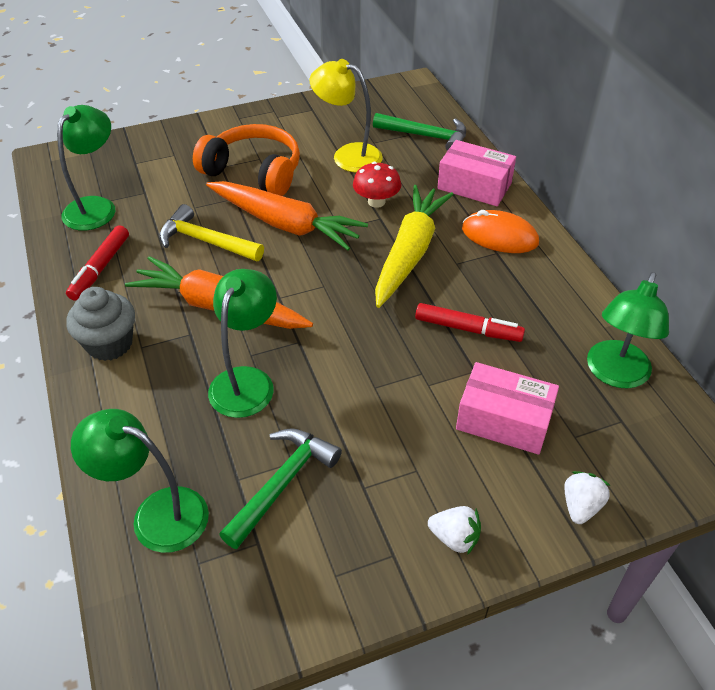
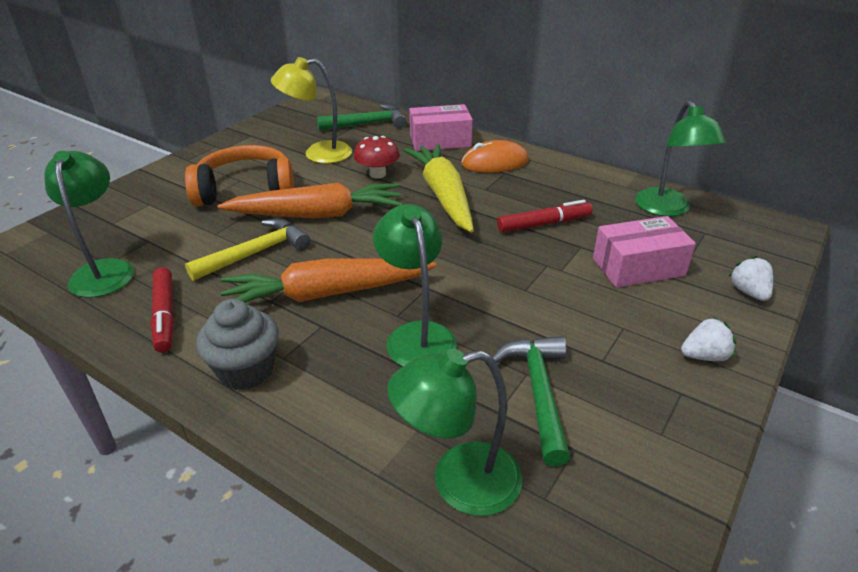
camera: 35 degrees left, 10 degrees down
(205, 241) = (256, 253): yellow hammer -> yellow hammer turned 150 degrees clockwise

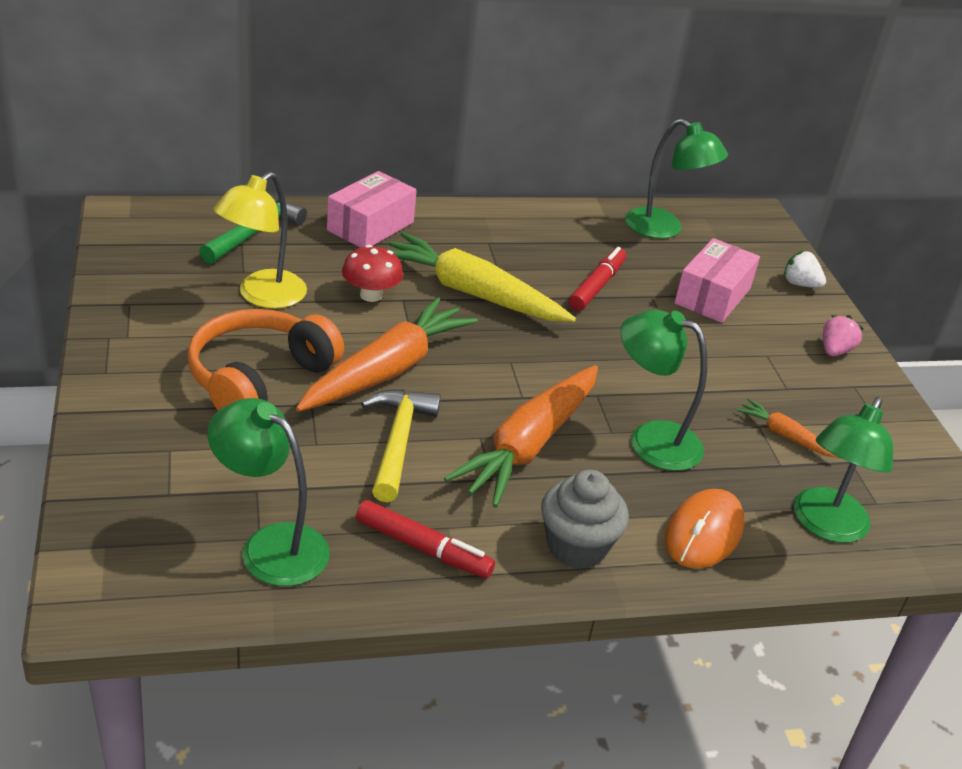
camera: 50 degrees left, 0 degrees up
(494, 162) = (463, 234): orange mouse -> orange mouse (704, 533)
(538, 392) = (784, 435): green hammer -> orange carrot
(704, 356) = (834, 351): white strawberry -> pink strawberry

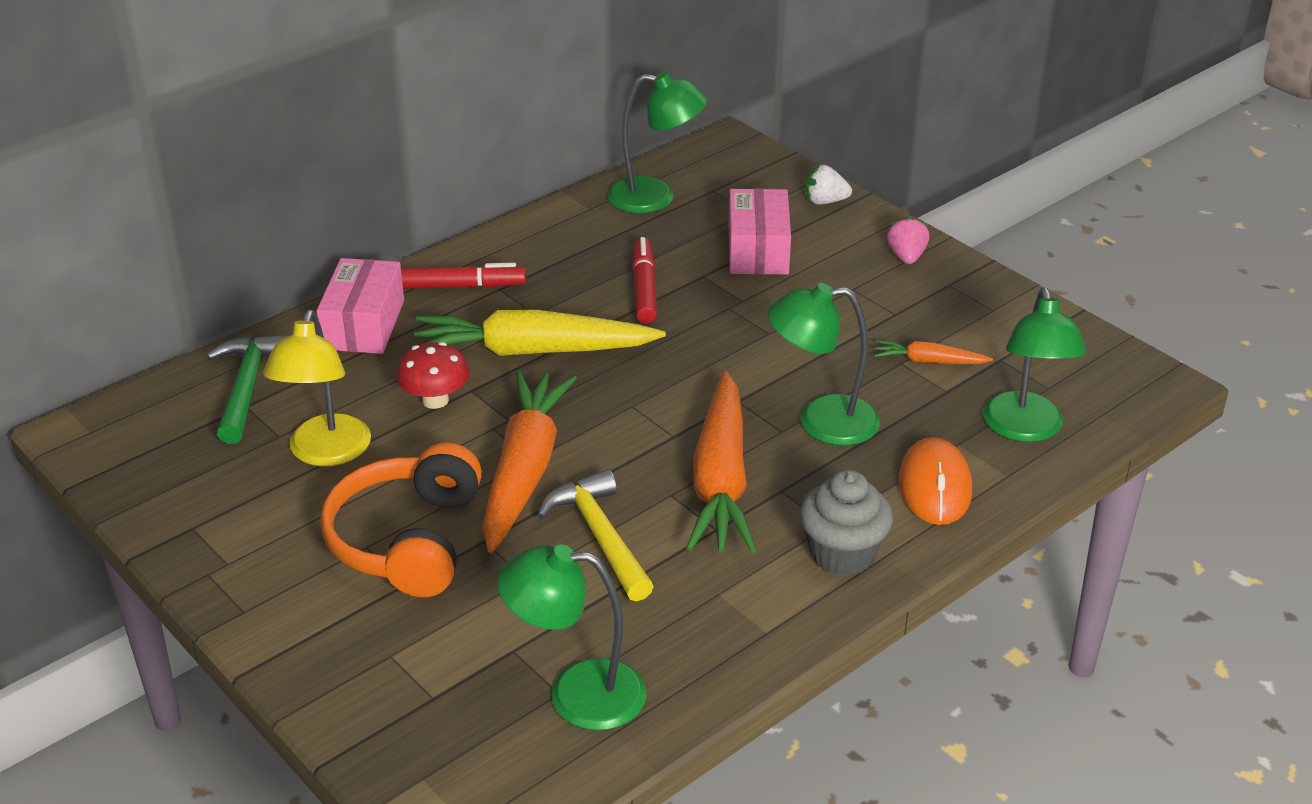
camera: 25 degrees left, 0 degrees up
(423, 548) = (714, 624): red marker -> red marker (461, 286)

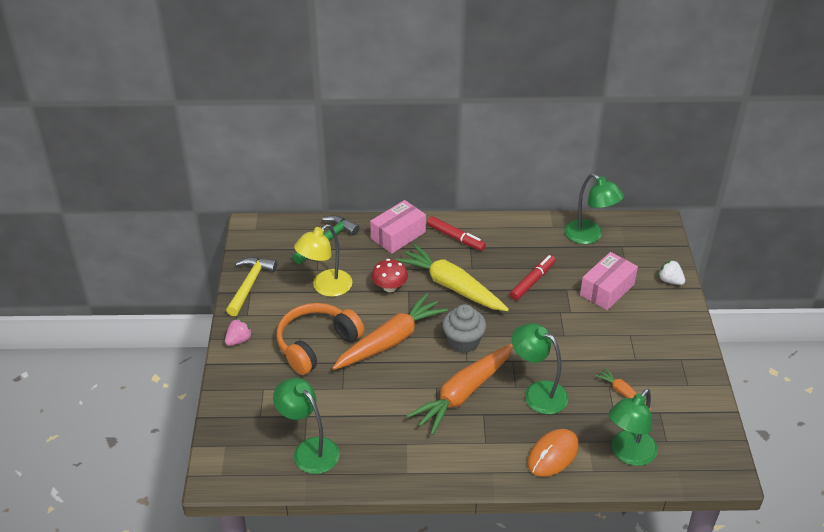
camera: 40 degrees right, 5 degrees up
(600, 536) = (388, 388): yellow hammer -> yellow hammer (250, 285)
(842, 554) = (476, 459): grey cupcake -> grey cupcake (463, 342)
(906, 257) = (676, 332): pink strawberry -> pink strawberry (239, 340)

